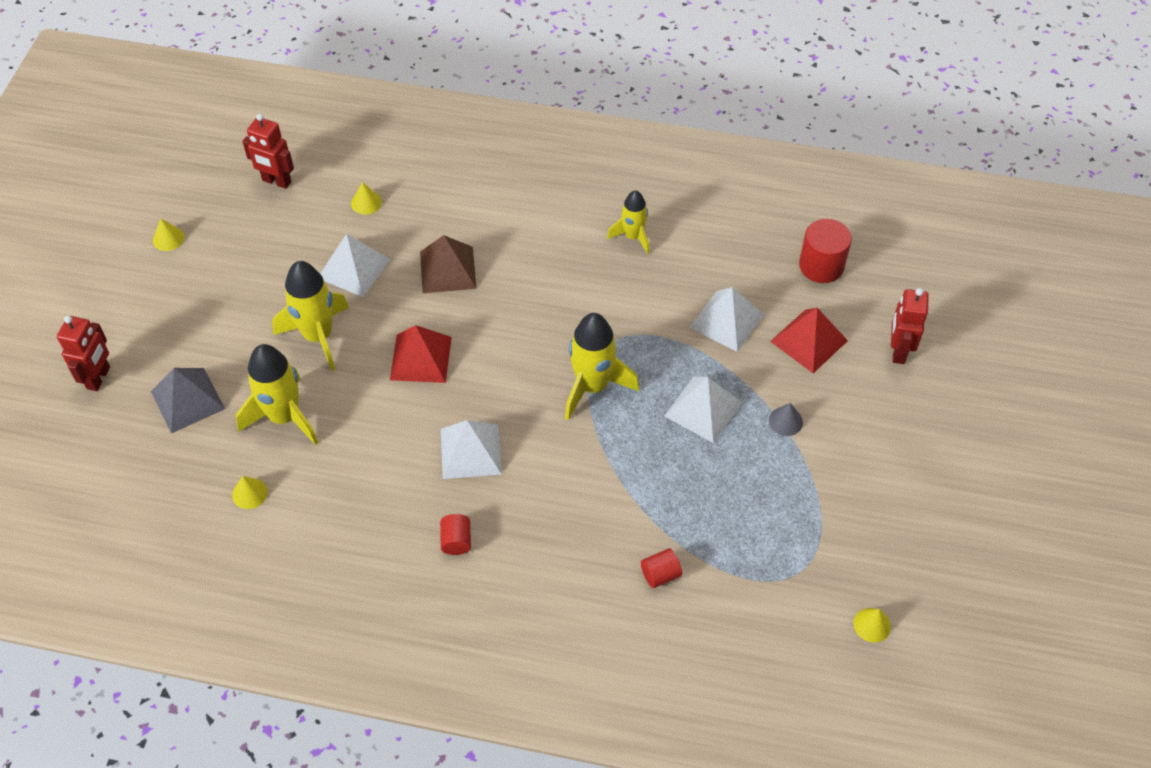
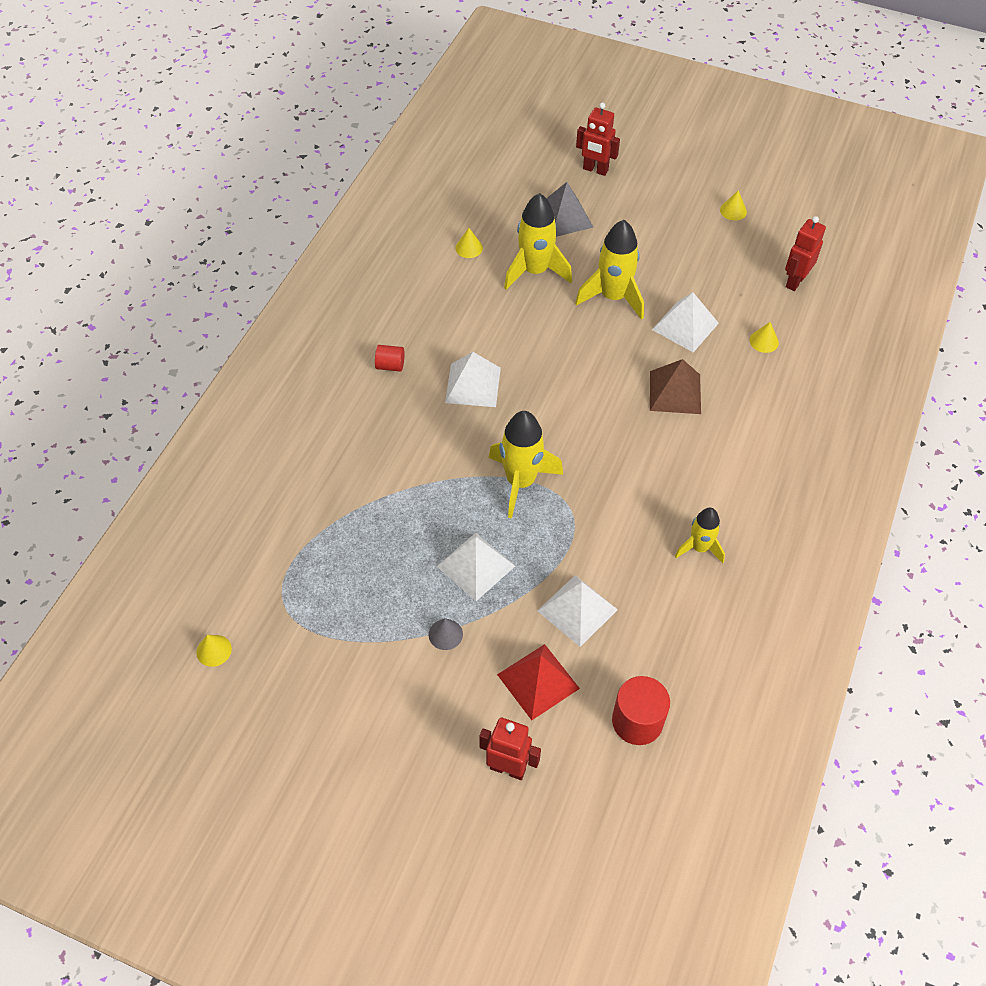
camera: 100 degrees right, 0 degrees up
(421, 358) = (577, 362): red pyramid -> none
(660, 574) = (316, 498): red cylinder -> none

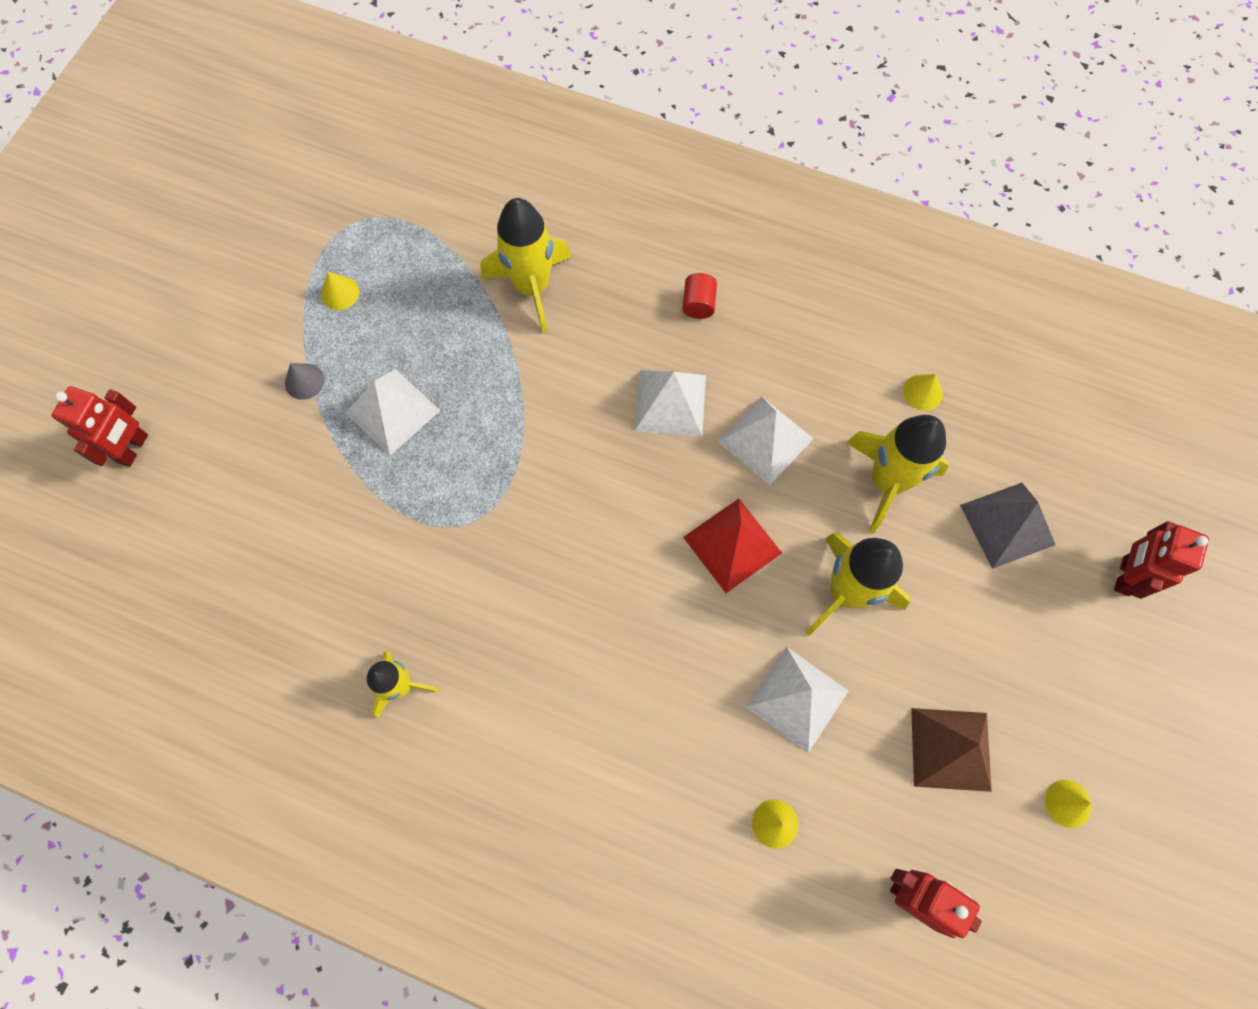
camera: 90 degrees right, 15 degrees up
(214, 650) = (309, 164): yellow cone -> yellow cone (340, 293)
(520, 482) = (513, 462): yellow rocket -> yellow rocket (532, 288)
(538, 681) = (233, 481): red pyramid -> red pyramid (732, 545)
(577, 610) = (322, 527): white pyramid -> white pyramid (765, 440)
(637, 721) = (167, 591): red cylinder -> none
(675, 392) = (667, 673): brown pyramid -> brown pyramid (951, 749)

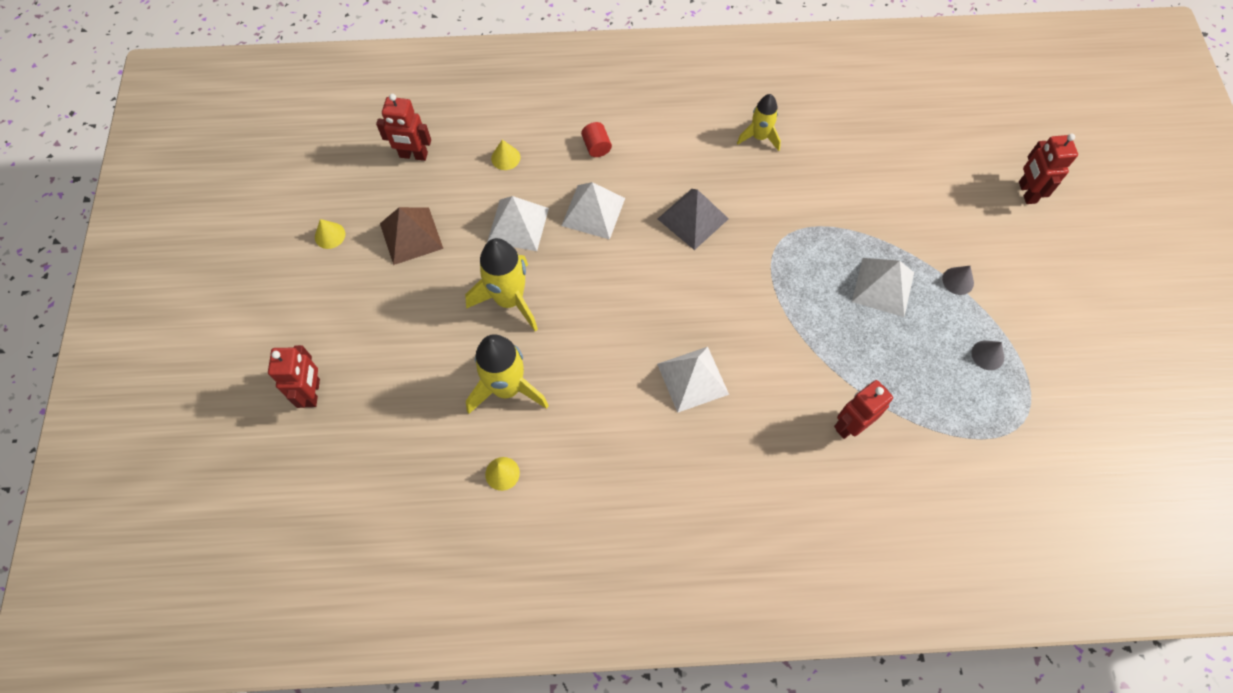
camera: 155 degrees right, 5 degrees down
(340, 293) = (987, 355): yellow cone -> grey cone
(532, 288) = (850, 425): yellow rocket -> red robot
(698, 304) = (713, 471): red cylinder -> red cylinder (596, 147)
(732, 545) = (599, 298): red pyramid -> none
(765, 440) = (609, 381): white pyramid -> white pyramid (593, 211)
(1007, 524) = (408, 394): grey pyramid -> grey pyramid (692, 218)

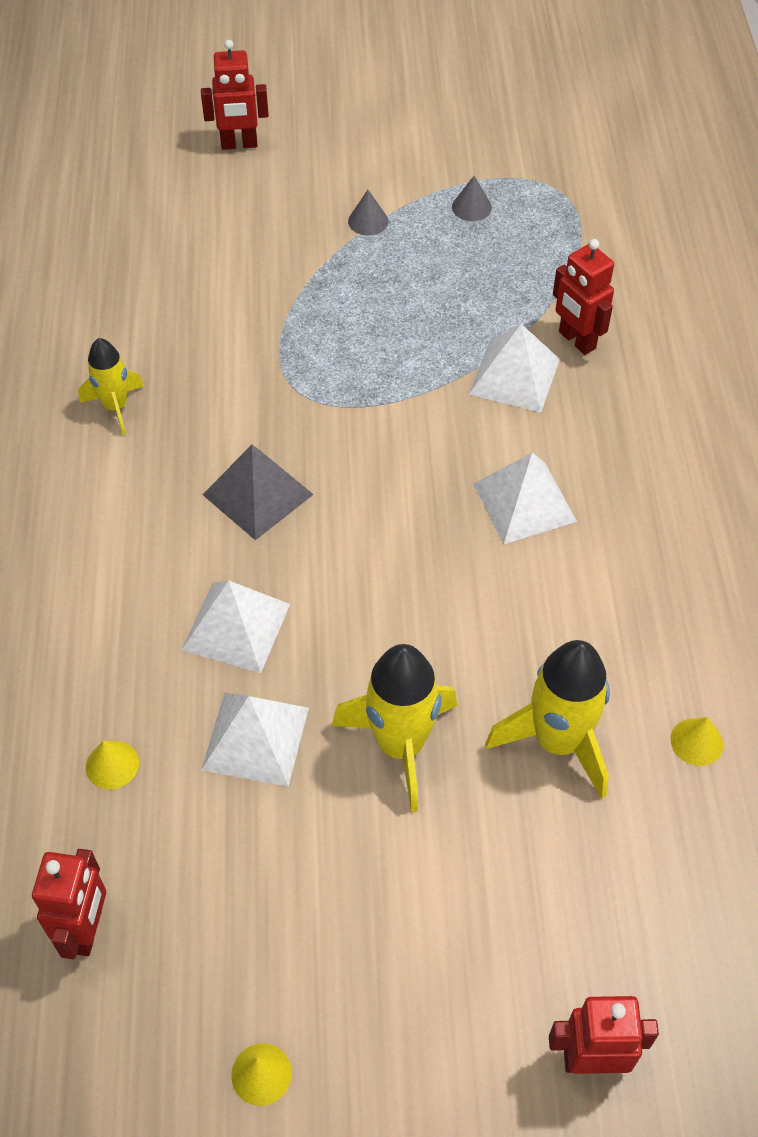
camera: 90 degrees left, 10 degrees down
(411, 235) = (269, 917): brown pyramid -> none
(596, 147) = (106, 623): red cylinder -> none
(883, 286) = (376, 292): white pyramid -> white pyramid (514, 376)

